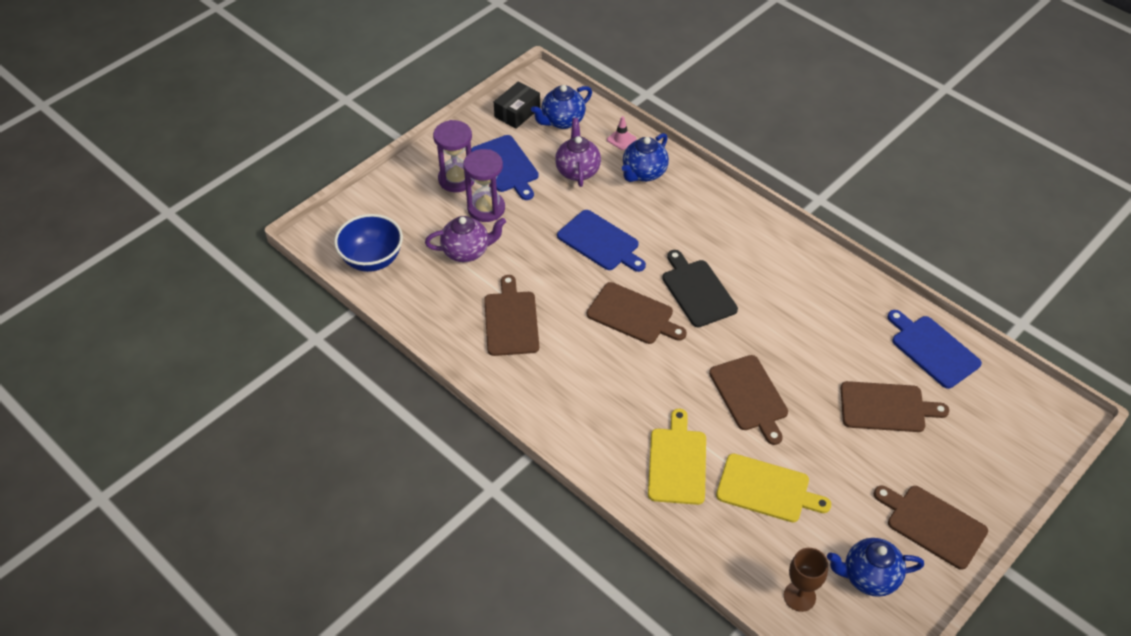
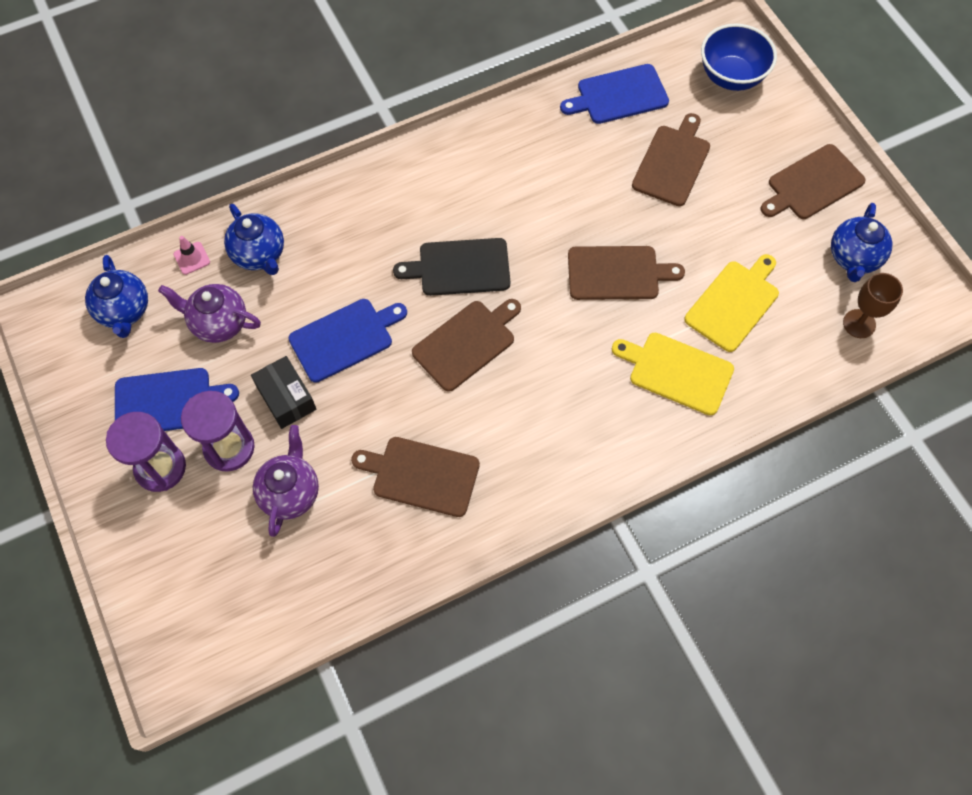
camera: 70 degrees left, 15 degrees up
(372, 259) = (250, 614): blue bowl -> blue bowl (731, 77)
(517, 112) = (79, 358): black box -> black box (286, 398)

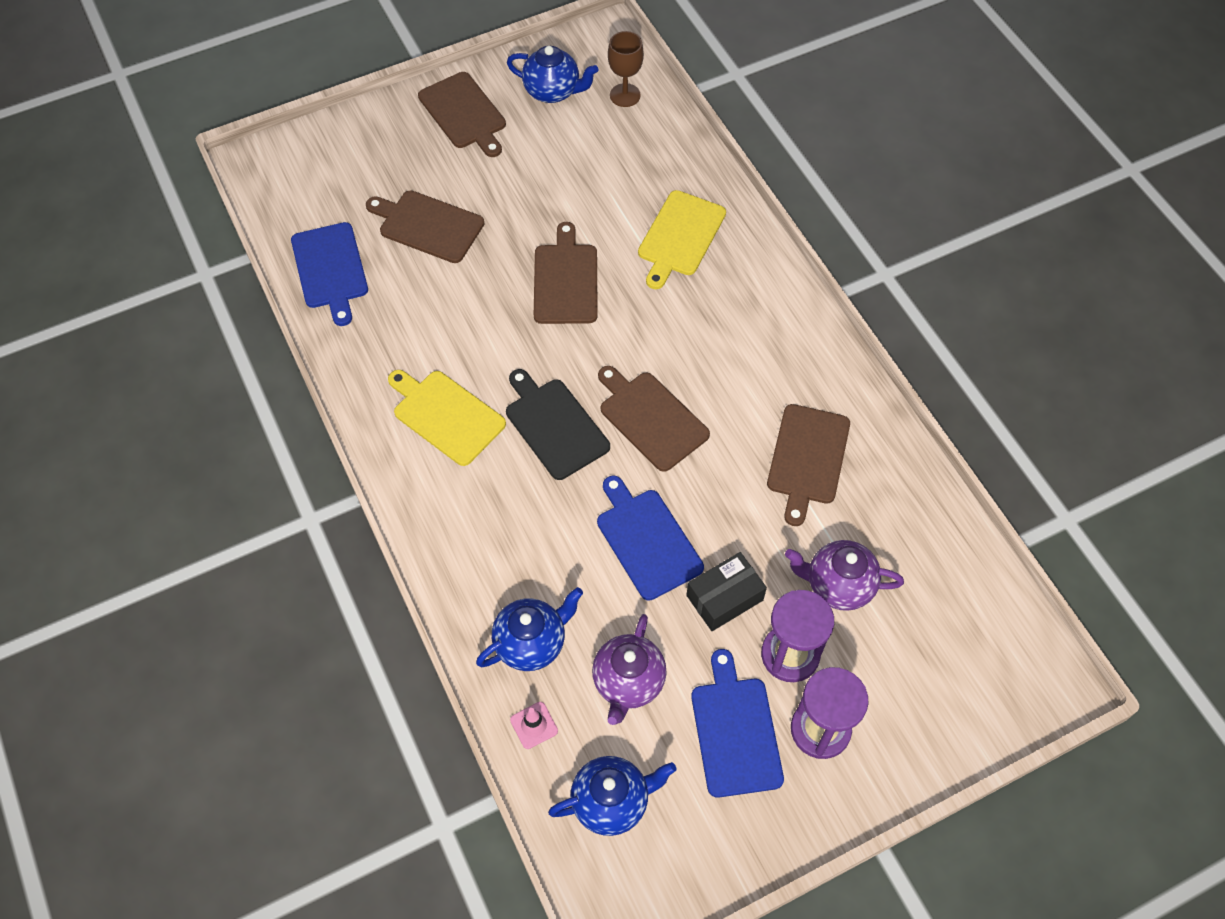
camera: 90 degrees left, 5 degrees down
(460, 267) = (555, 425): black cutting board -> black cutting board turned 150 degrees clockwise
(731, 77) = (318, 167): blue bowl -> none
(734, 303) = (602, 186): yellow cutting board -> yellow cutting board (446, 415)

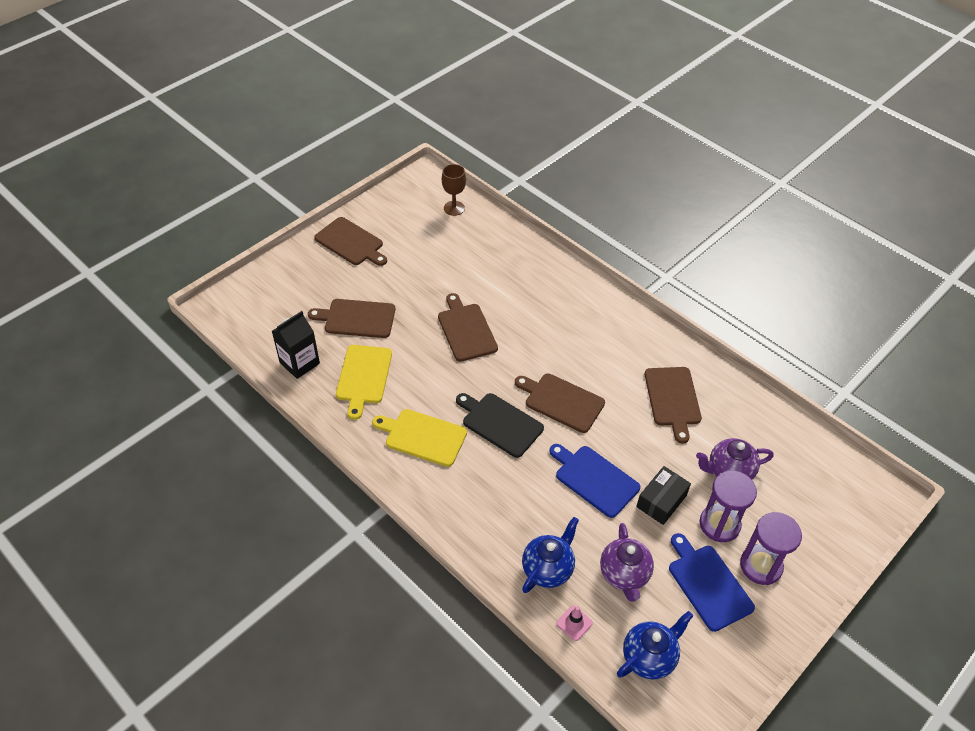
camera: 20 degrees left, 10 degrees down
(330, 269) = (299, 363): blue cutting board -> black carton
(553, 92) = (405, 216): blue teapot -> none
(680, 236) = (529, 285): yellow cutting board -> yellow cutting board (363, 377)

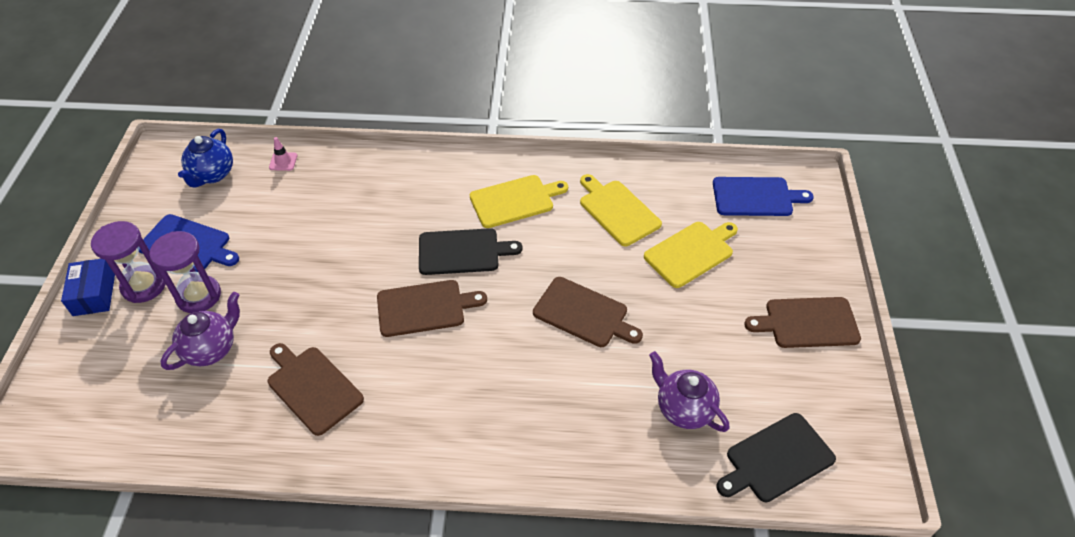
camera: 140 degrees right, 0 degrees up
(299, 363) = (680, 186): black carton -> none
(357, 318) = (691, 253): brown cutting board -> yellow cutting board
(454, 208) = (776, 459): brown goblet -> black cutting board
(548, 569) = (328, 179): blue teapot -> none
(594, 479) = (339, 261): blue cutting board -> blue cutting board (755, 197)
(624, 574) = (264, 210): purple teapot -> purple teapot (683, 409)
(661, 501) = (265, 282): black box -> none
(806, 586) = (94, 294): none -> blue box

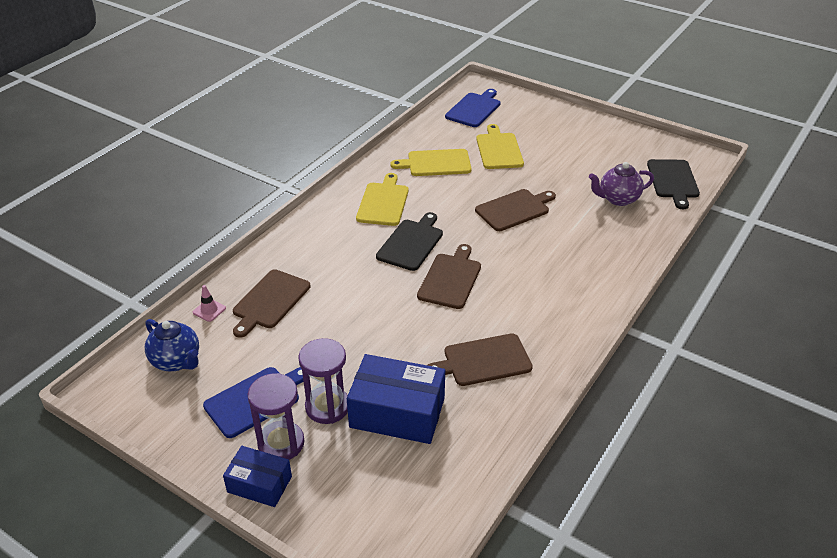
camera: 60 degrees left, 10 degrees down
(211, 349) = (397, 412): purple teapot -> blue box
(807, 322) = (586, 132): brown cutting board -> brown cutting board (270, 301)

